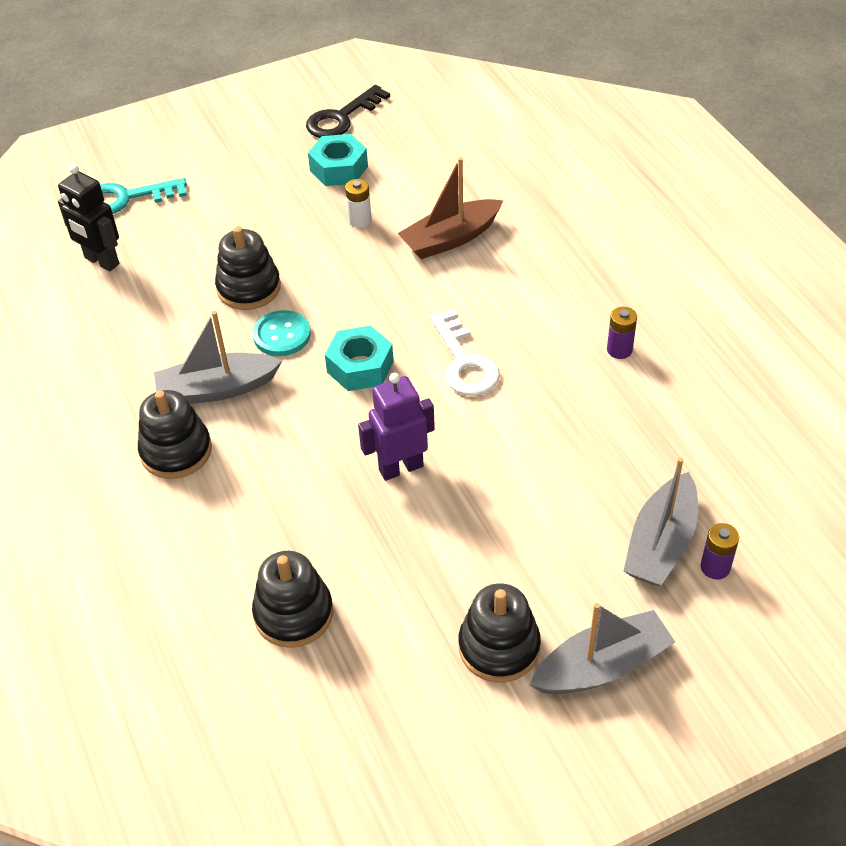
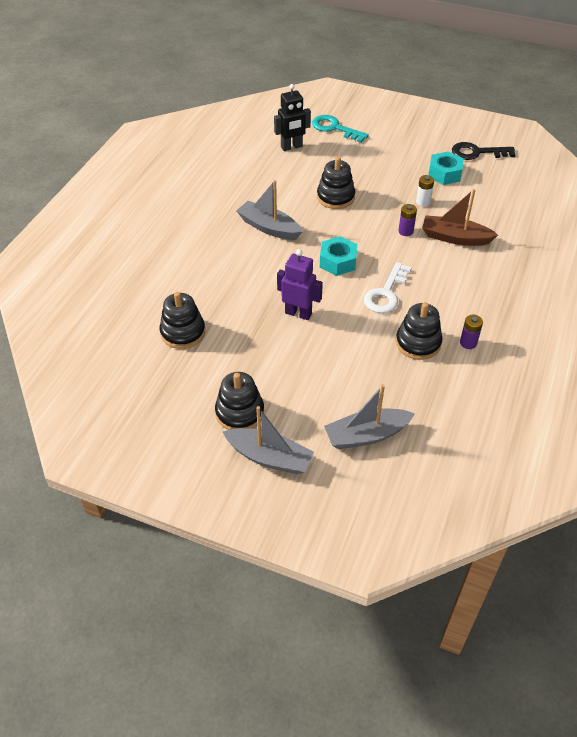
camera: 45 degrees right, 0 degrees up
(101, 261) = (291, 147): black robot -> black robot turned 105 degrees counterclockwise
(176, 451) = (222, 239): black stacking toy -> black stacking toy (418, 343)
(282, 335) = (323, 225): turquoise button -> none
(715, 567) = (376, 466): purple battery -> purple battery (405, 231)

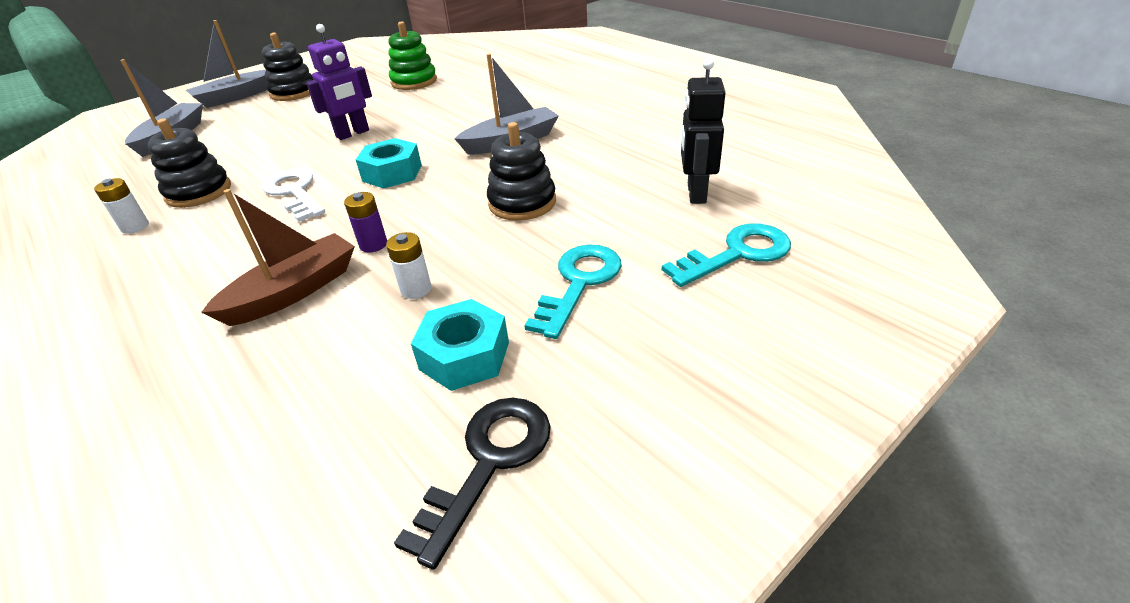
camera: 120 degrees right, 10 degrees down
(183, 332) = (414, 81): black stacking toy -> green stacking toy
(384, 161) = (579, 283): none -> turquoise key
(468, 343) = (135, 227): purple battery -> white battery

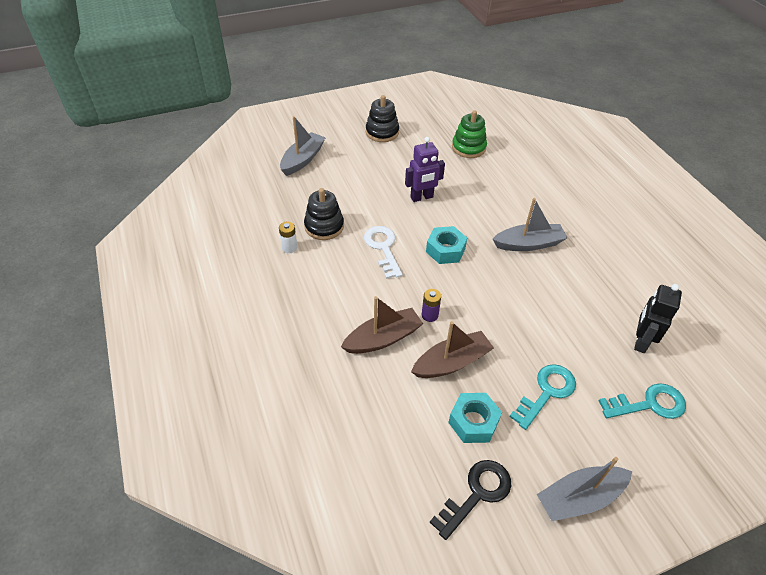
camera: 15 degrees right, 10 degrees up
(236, 97) = (342, 124): grey boat -> grey boat (579, 498)
(416, 289) = (452, 362): white battery -> brown boat
(522, 203) = (525, 310): black stacking toy -> none

